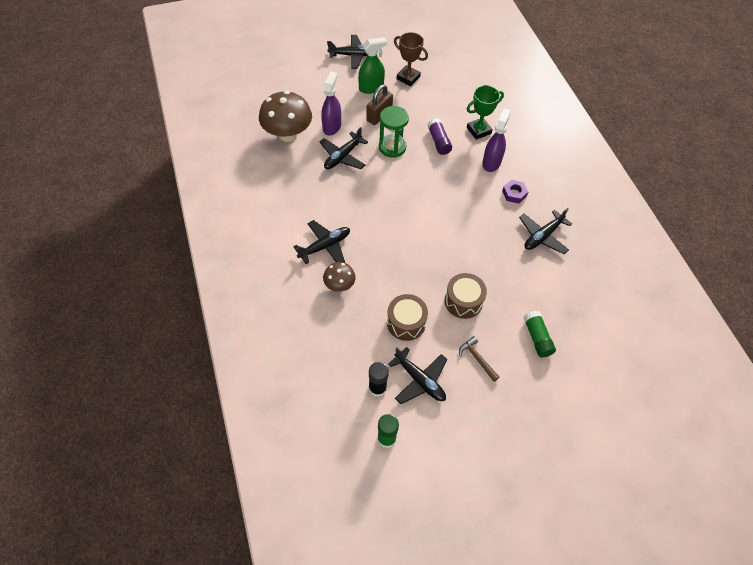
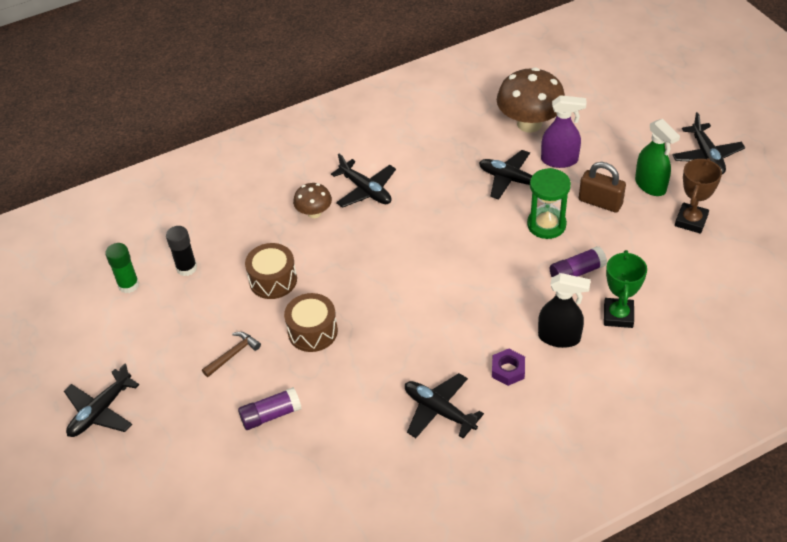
camera: 85 degrees right, 10 degrees down
(420, 380) = (199, 303): black plane -> black plane (101, 411)
(479, 130) = (618, 315): green trophy -> green trophy turned 45 degrees clockwise
(491, 162) = (559, 337): purple spray bottle -> black spray bottle
(537, 338) = (270, 415): green glue stick -> purple glue stick

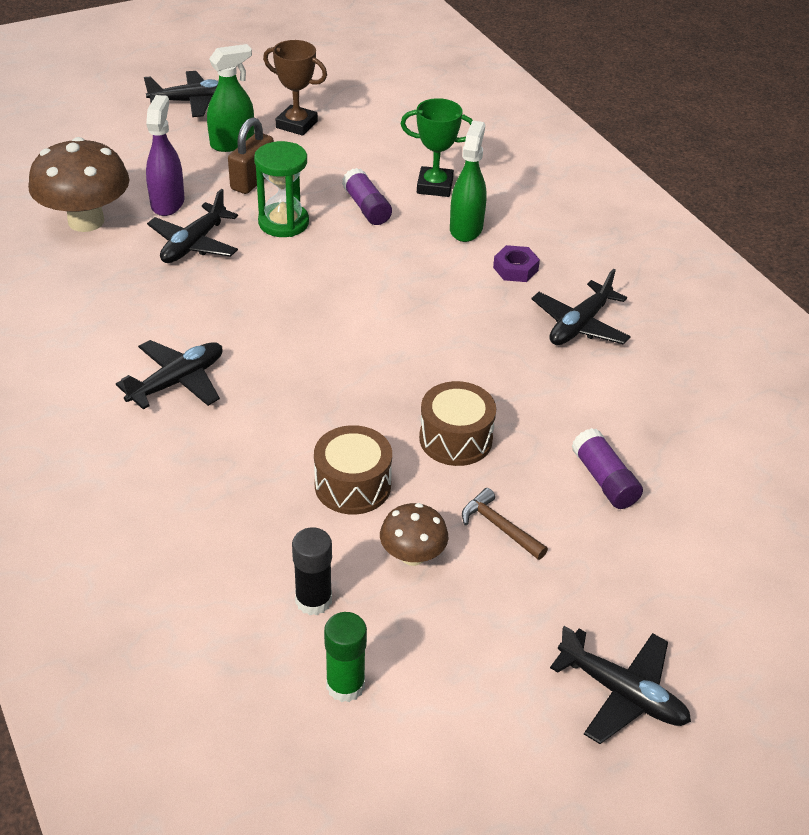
camera: 95 degrees left, 5 degrees down
(314, 213) = (214, 440): brown mushroom -> brown mushroom (412, 555)
(559, 337) = (466, 228): black spray bottle -> green spray bottle

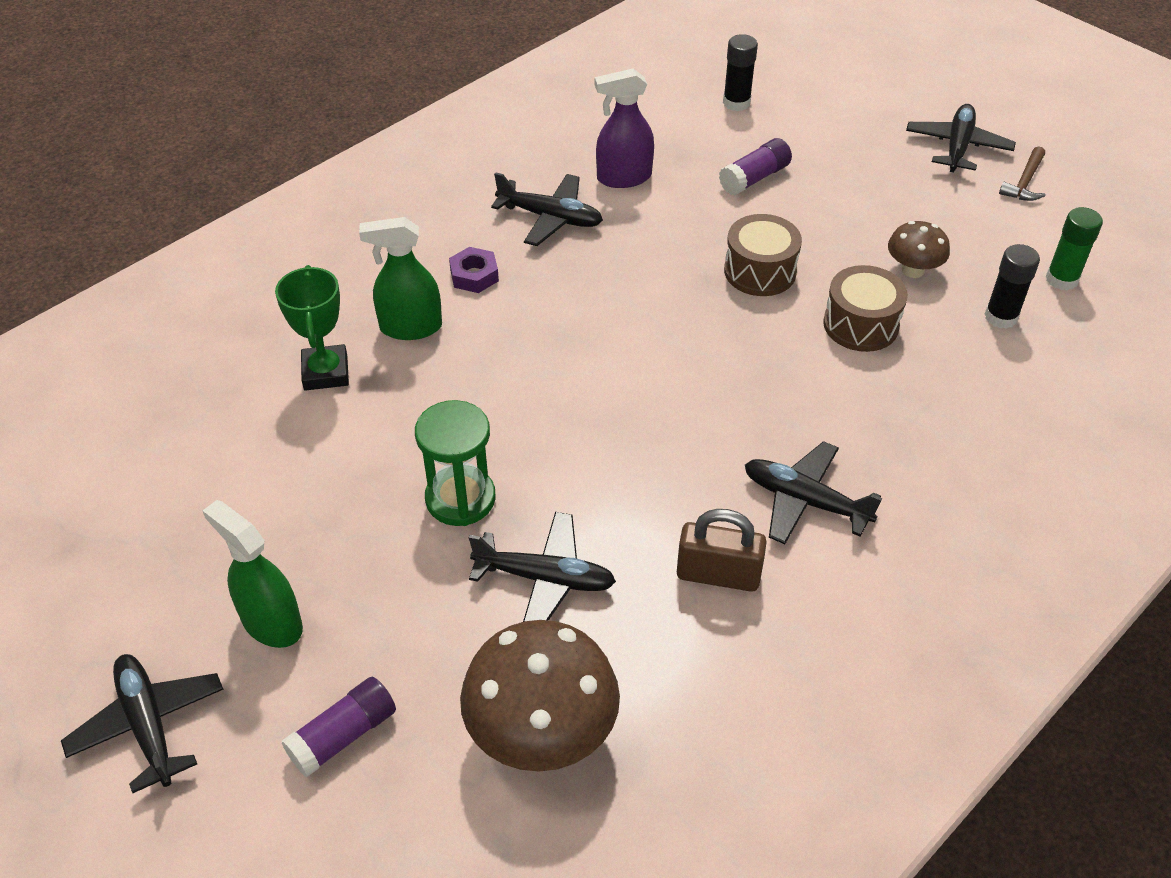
camera: 105 degrees left, 5 degrees up
(167, 203) = (459, 646): purple spray bottle -> purple spray bottle (623, 177)
(252, 180) = (368, 564): brown padlock -> brown padlock (718, 575)
(296, 124) = (197, 559): brown trophy -> none
(366, 208) = (396, 425): purple glue stick -> purple glue stick (343, 735)
(499, 527) = (847, 227): brown hammer -> brown hammer (1024, 182)
(751, 508) = (736, 103): none -> black glue stick

